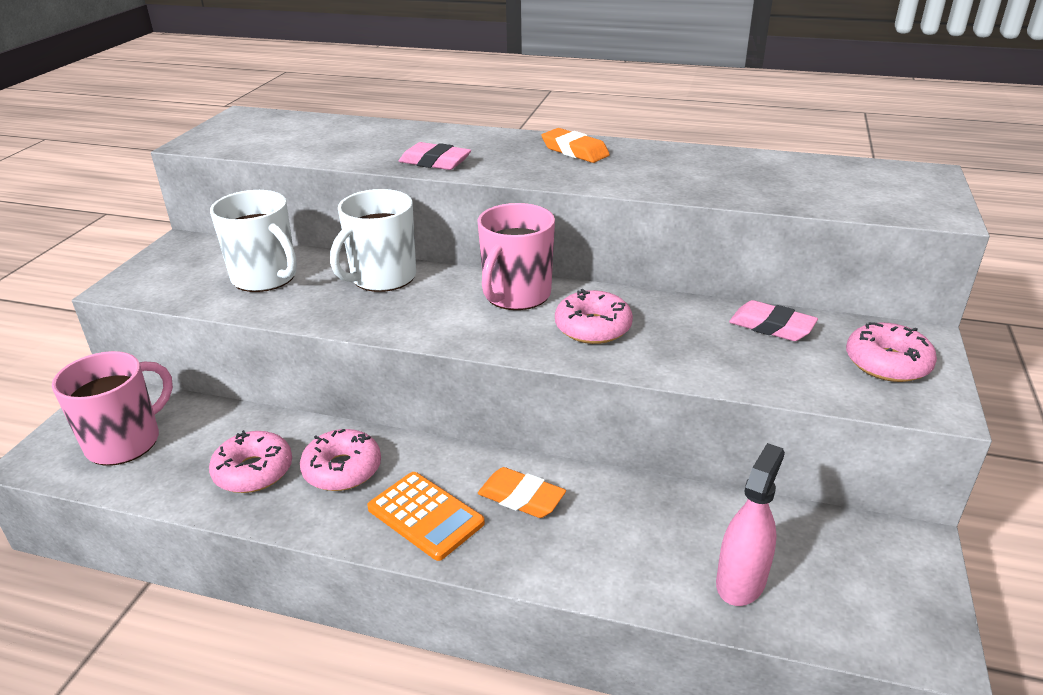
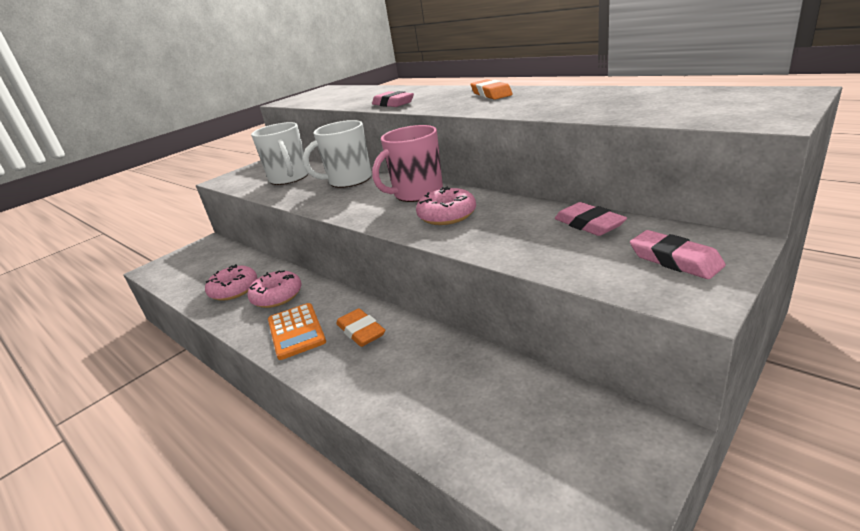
camera: 30 degrees right, 5 degrees down
(125, 442) = (193, 265): pink mug -> none
(741, 581) = (466, 425): pink spray bottle -> none
(887, 363) = (675, 260): pink donut -> pink eraser

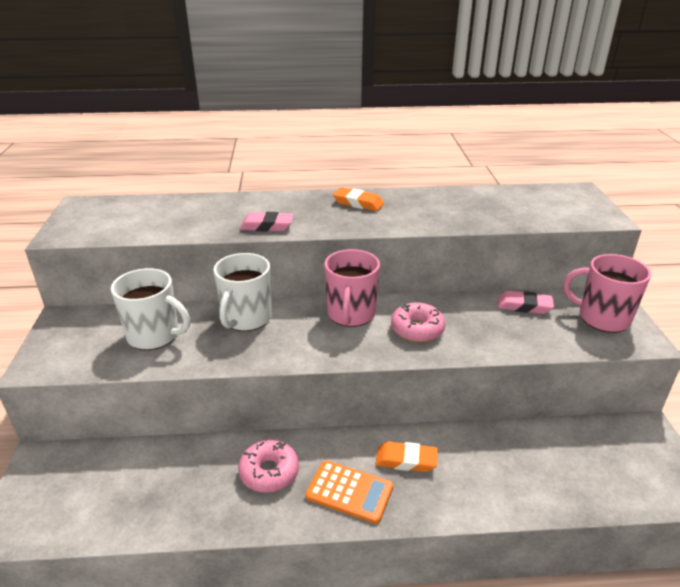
camera: 50 degrees left, 5 degrees up
(234, 289) = (201, 491): pink donut -> none
(675, 260) = (602, 318): pink eraser -> pink mug

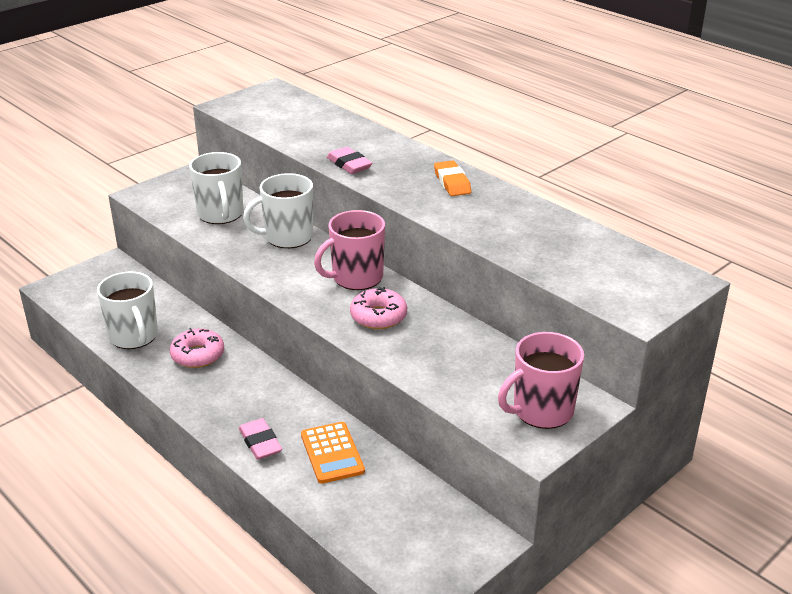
camera: 50 degrees right, 0 degrees up
(184, 504) = (134, 336): none -> white mug
(349, 492) = (218, 399): orange calculator -> orange calculator (332, 453)
(406, 460) = (280, 412): orange eraser -> none
(524, 306) = (496, 358): pink eraser -> pink eraser (260, 443)
(602, 318) = (541, 411): pink mug -> pink mug turned 105 degrees counterclockwise

